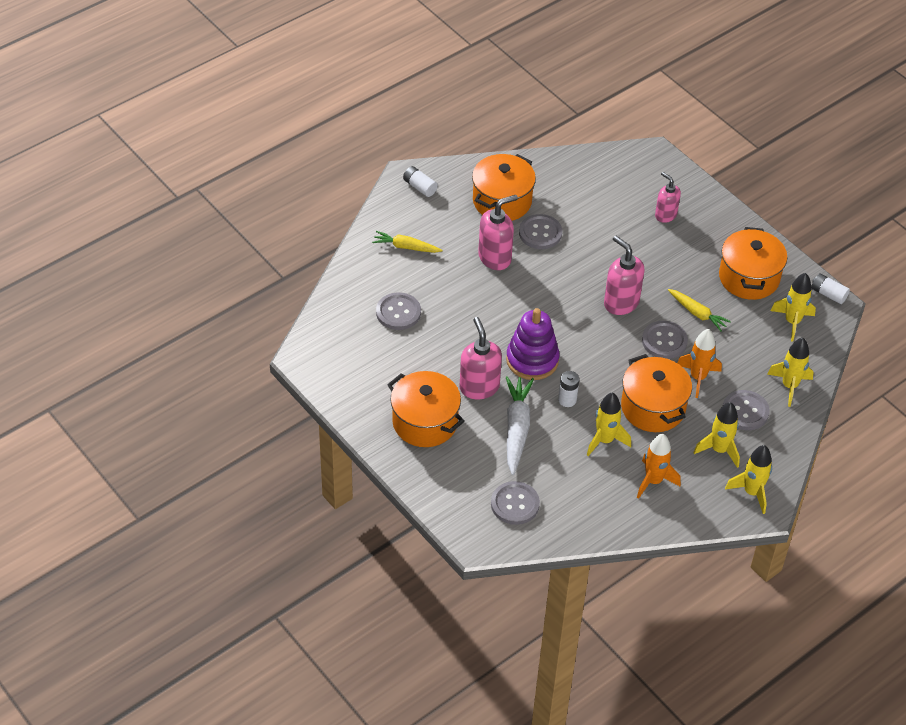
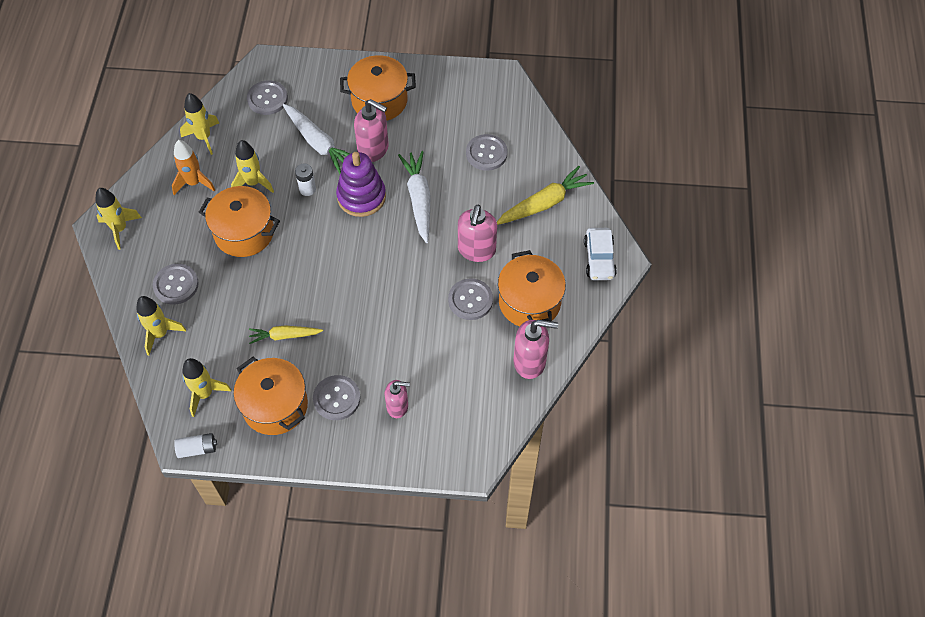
camera: 135 degrees right, 10 degrees up
(406, 247) = (544, 203): yellow carrot -> yellow carrot, size x1.59
(420, 187) = (599, 259): white battery -> white car
(491, 323) = (419, 199): none -> white carrot
(621, 303) = (349, 294): pink soap dispenser -> pink soap dispenser (530, 362)
(664, 341) = (286, 290): grey button -> grey button (337, 398)
(698, 377) = (234, 282): orange rocket -> none
(719, 450) = (169, 240): yellow rocket -> yellow rocket (204, 137)

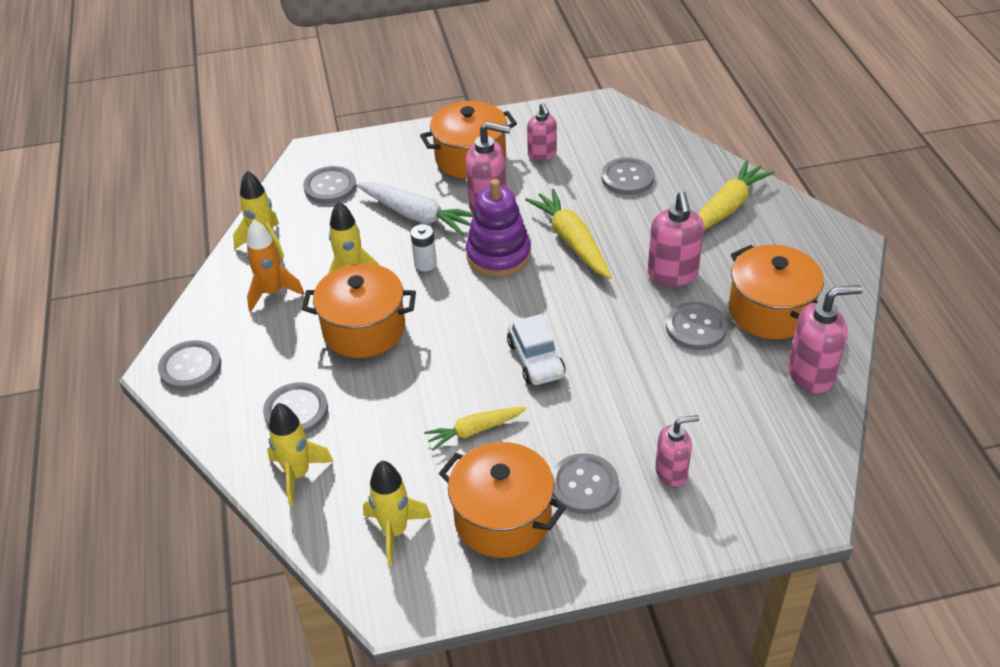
camera: 15 degrees left, 15 degrees down
(120, 229) = (190, 367): yellow rocket -> grey button
(197, 449) = (415, 606): white battery -> none
(419, 199) = (571, 241): white carrot -> yellow carrot
(433, 113) = (542, 155): none -> pink soap dispenser
(599, 259) = (825, 247): white car -> white car (536, 359)

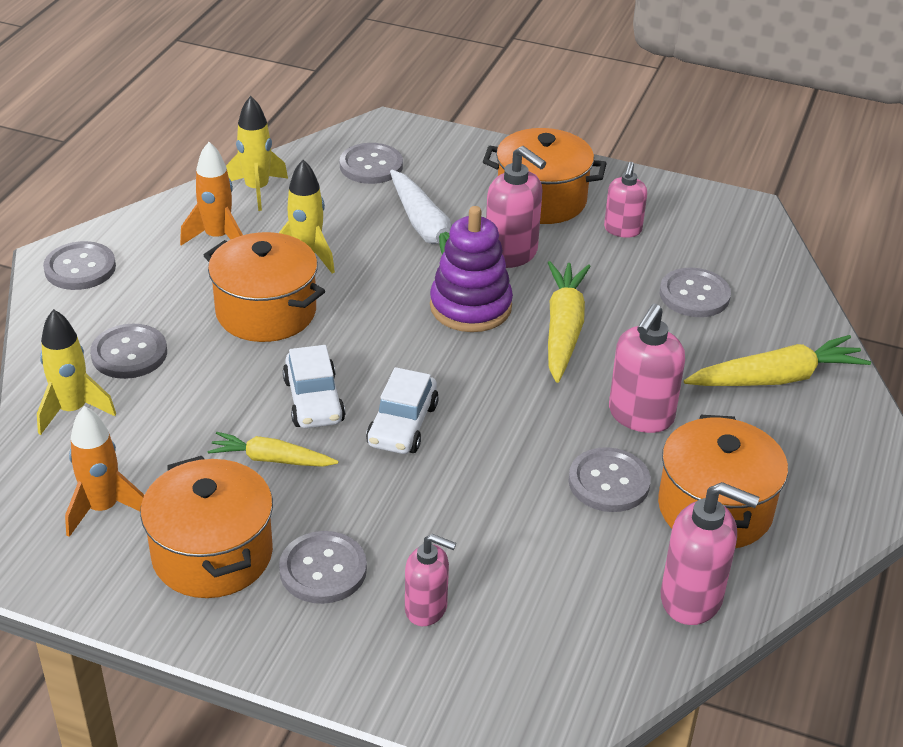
camera: 30 degrees right, 5 degrees down
(395, 531) = (103, 508): yellow rocket -> orange rocket
(425, 264) = (388, 280): white battery -> none
(461, 374) = (314, 401): none -> white car

